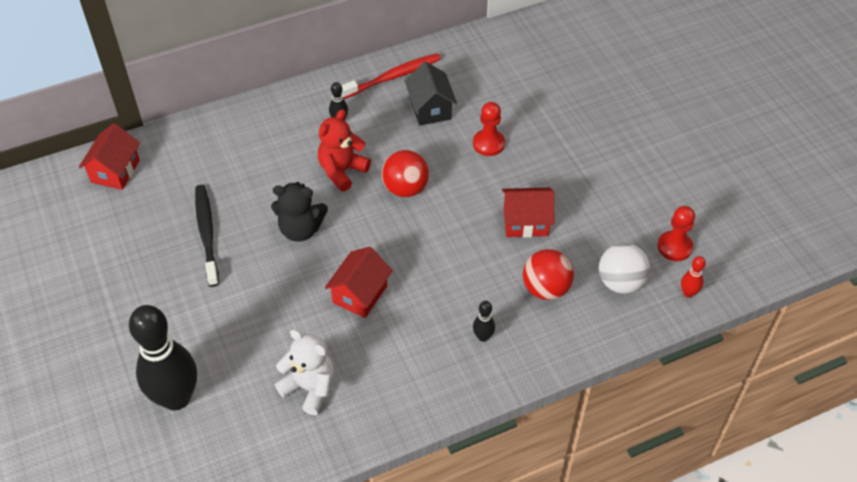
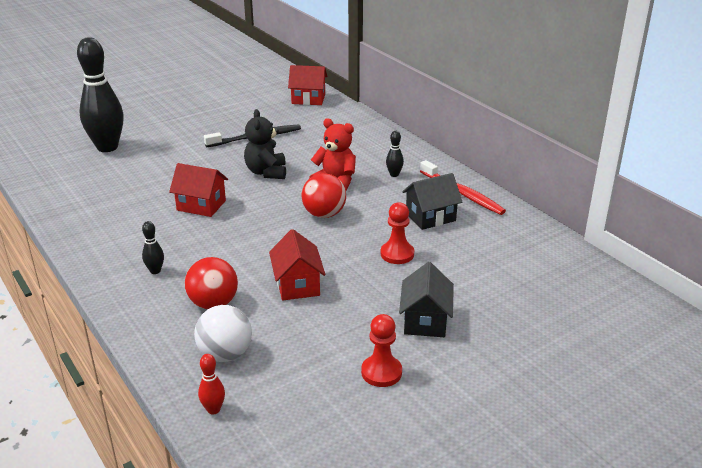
camera: 80 degrees right, 20 degrees down
(309, 388) = (109, 195): white teddy bear -> none
(589, 142) = (425, 321): none -> black house
(674, 247) = (281, 396): red pawn -> red pawn (381, 372)

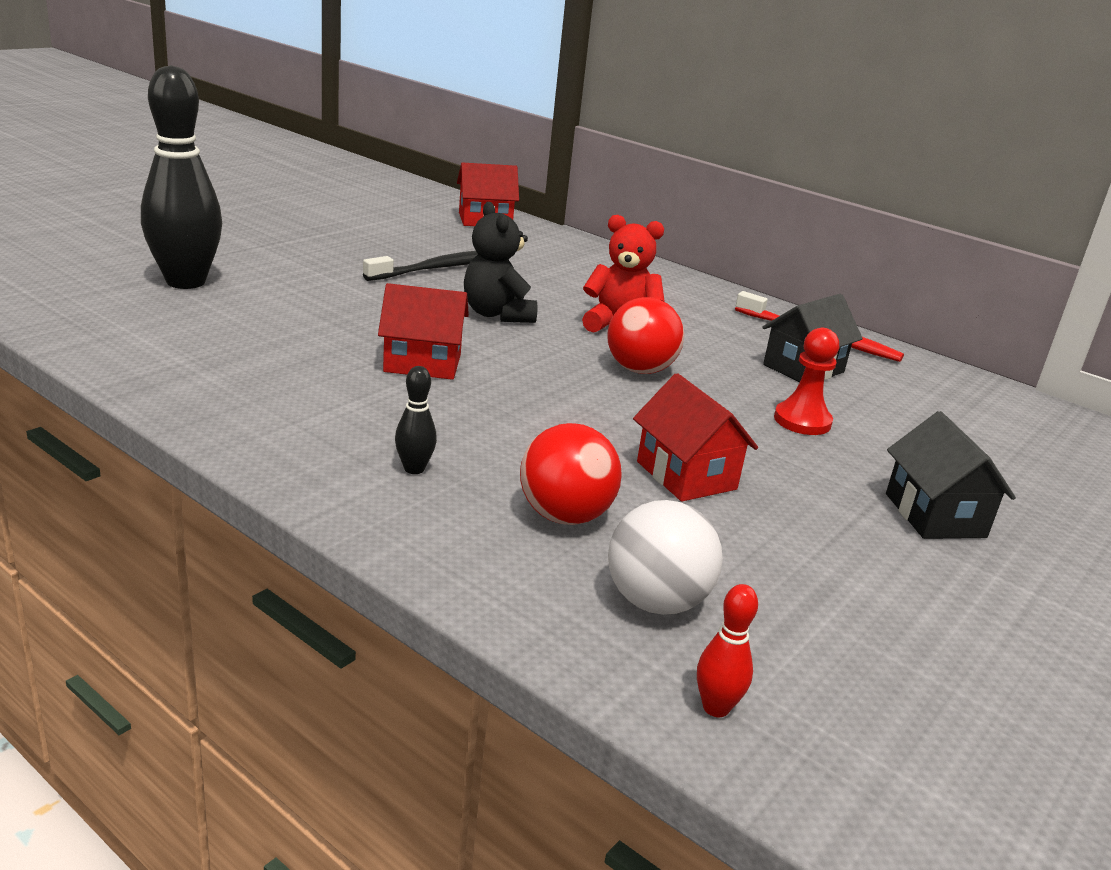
camera: 20 degrees left, 5 degrees down
(381, 372) = (945, 604): red pawn -> none
(394, 174) = (699, 314): black bowling pin -> none

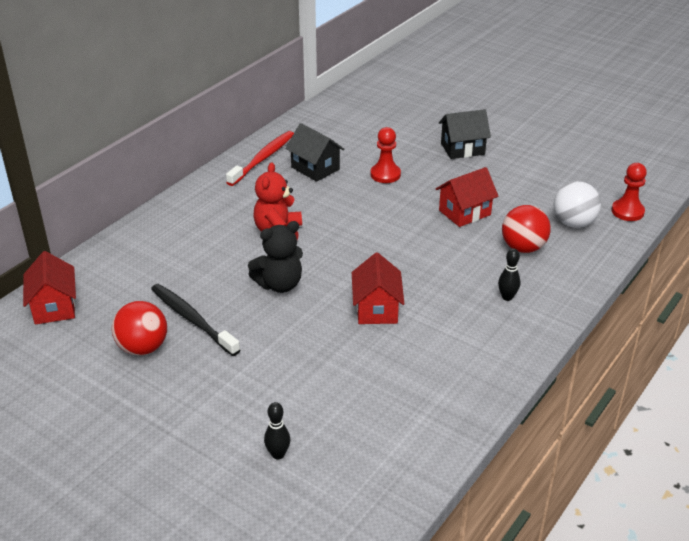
camera: 90 degrees left, 10 degrees up
(186, 282) = (278, 454): black bowling pin -> black bowling pin, size x0.40
(640, 370) = (345, 225): red ball -> red ball (143, 348)
(716, 707) = (627, 211): red bowling pin -> red pawn

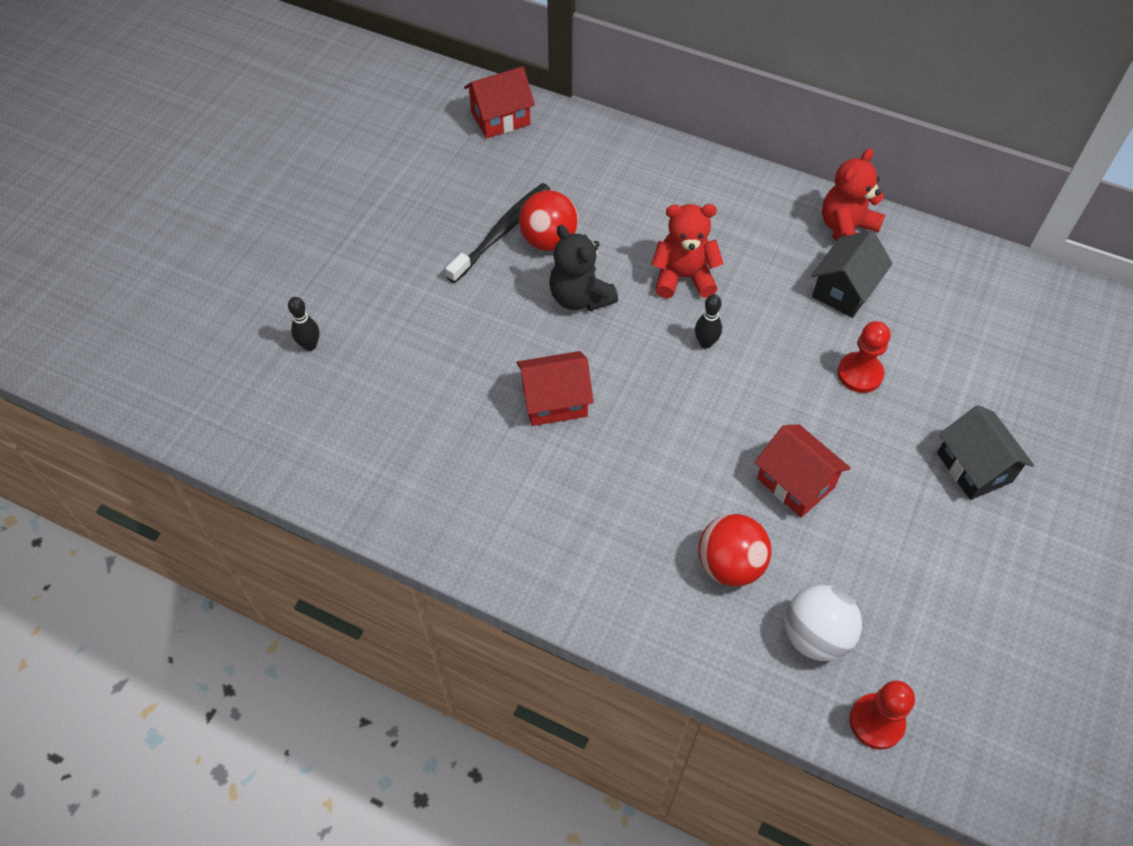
camera: 80 degrees right, 20 degrees up
(143, 348) = (450, 203): red ball -> red ball (549, 240)
(263, 158) = (846, 230): red toothbrush -> red teddy bear
(507, 297) = (610, 548): black bowling pin -> black bowling pin (705, 343)

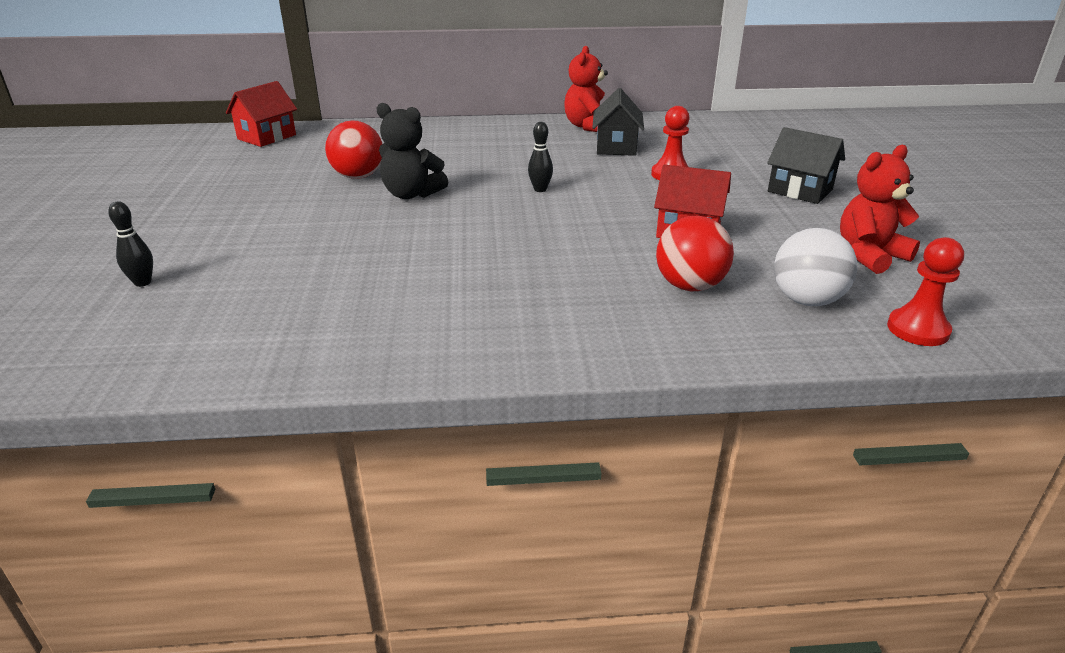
camera: 30 degrees left, 25 degrees down
(502, 232) = (311, 181): black toothbrush -> none
(554, 401) = (438, 247): red house -> none
(683, 277) = (490, 167): red teddy bear -> red teddy bear (869, 255)

